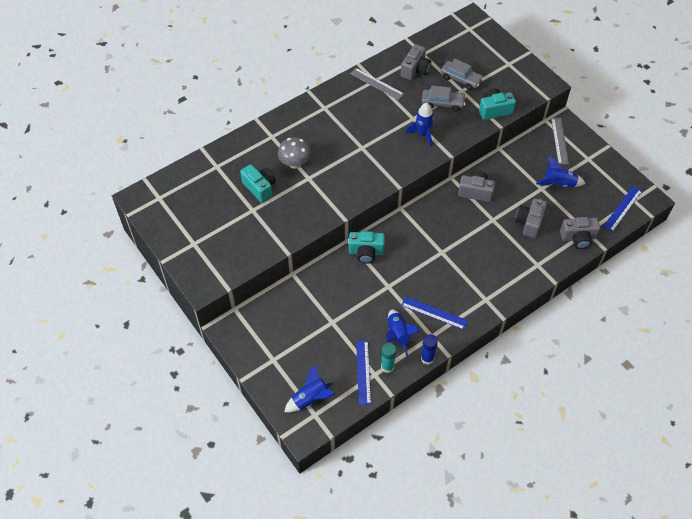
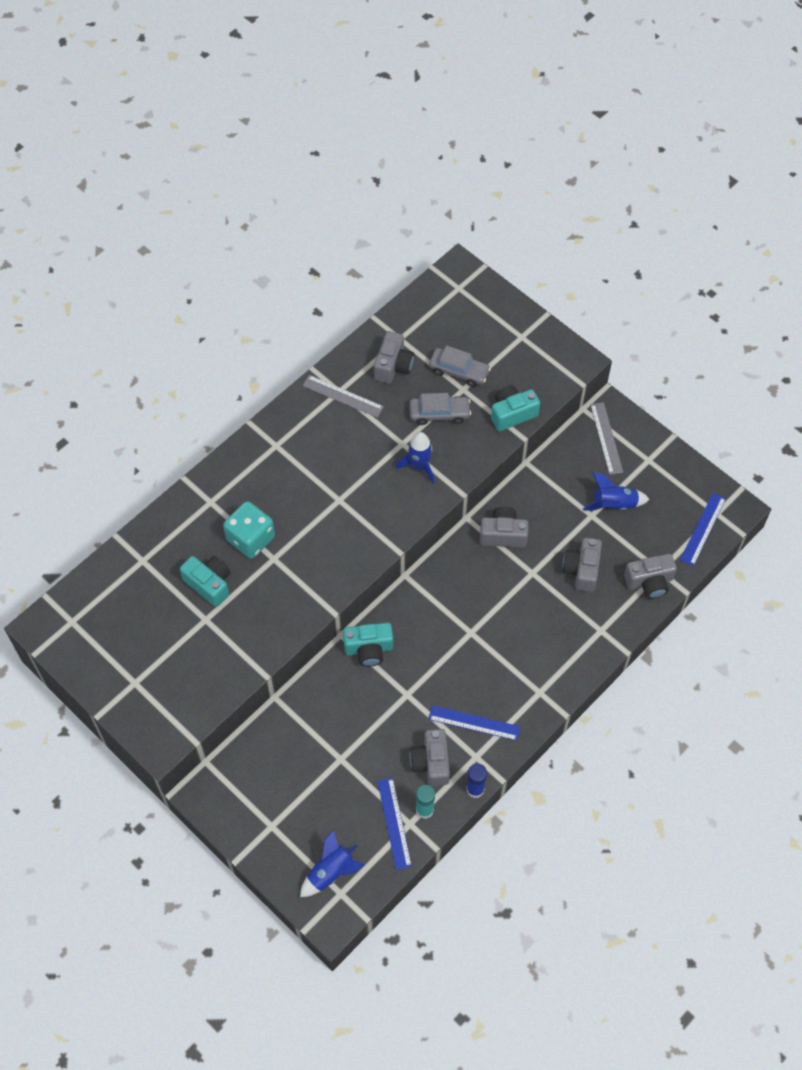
camera: 10 degrees left, 5 degrees up
(295, 163) = (250, 538): grey mushroom -> turquoise dice
(398, 335) = (431, 762): blue rocket -> grey camera

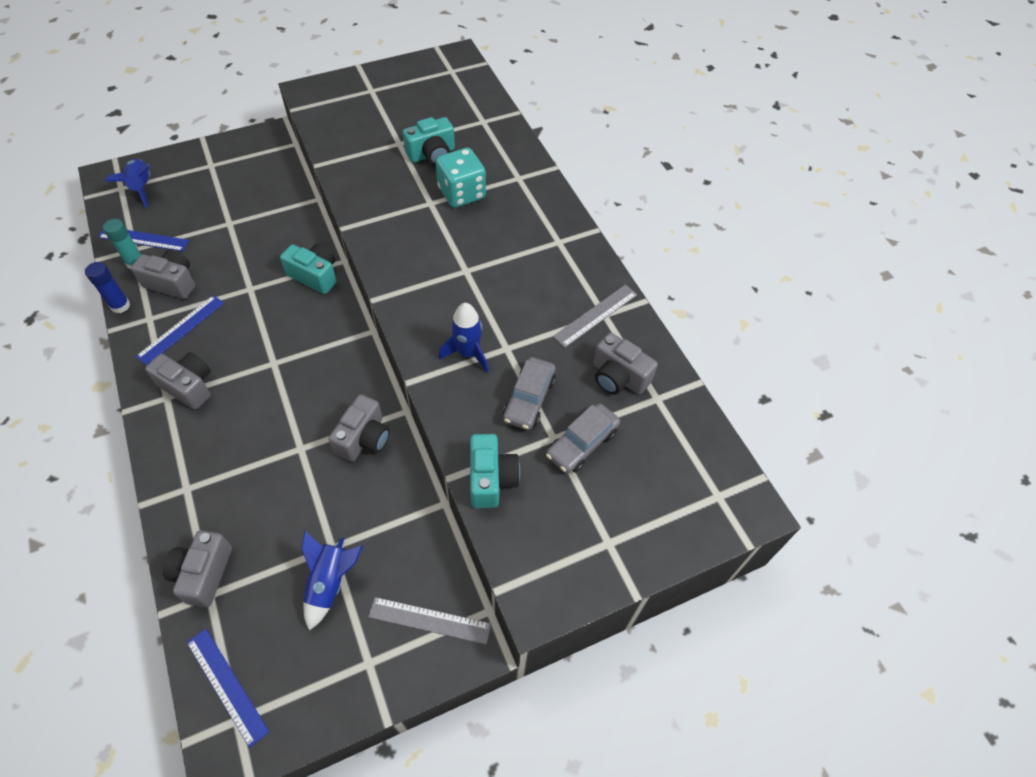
camera: 110 degrees right, 5 degrees down
(369, 649) = (315, 276): turquoise camera -> turquoise camera turned 105 degrees clockwise
(582, 570) = (269, 502): grey camera -> grey camera (188, 386)

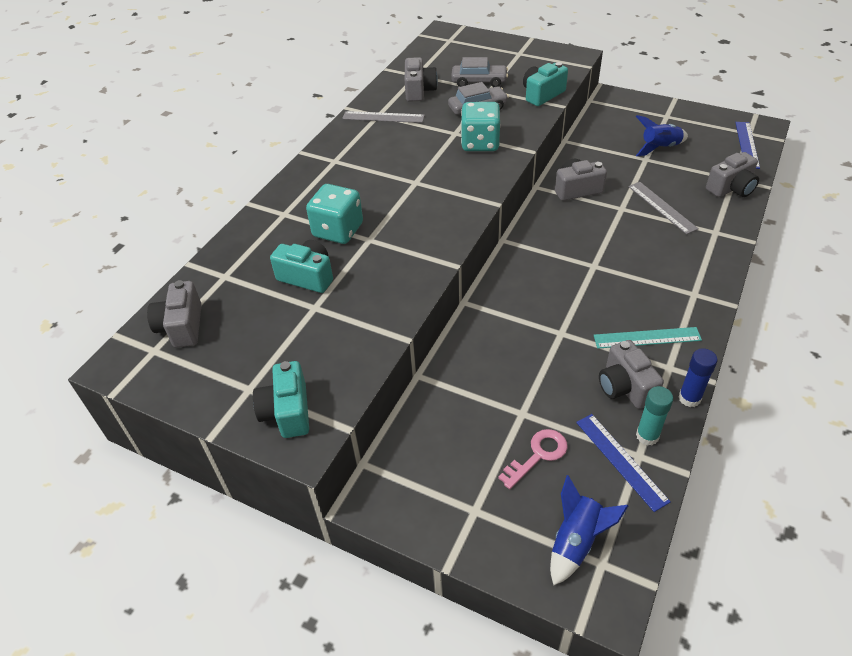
camera: 125 degrees left, 10 degrees down
(181, 329) = (647, 338): blue ruler -> turquoise ruler
(188, 386) = (671, 290): grey camera -> grey camera (182, 326)
(198, 209) = (538, 455): none -> pink key
(315, 276) = (499, 306): turquoise camera -> turquoise camera (287, 412)
(429, 620) = (622, 112): grey ruler -> grey ruler (662, 207)
(467, 353) = (480, 143): blue rocket -> turquoise dice

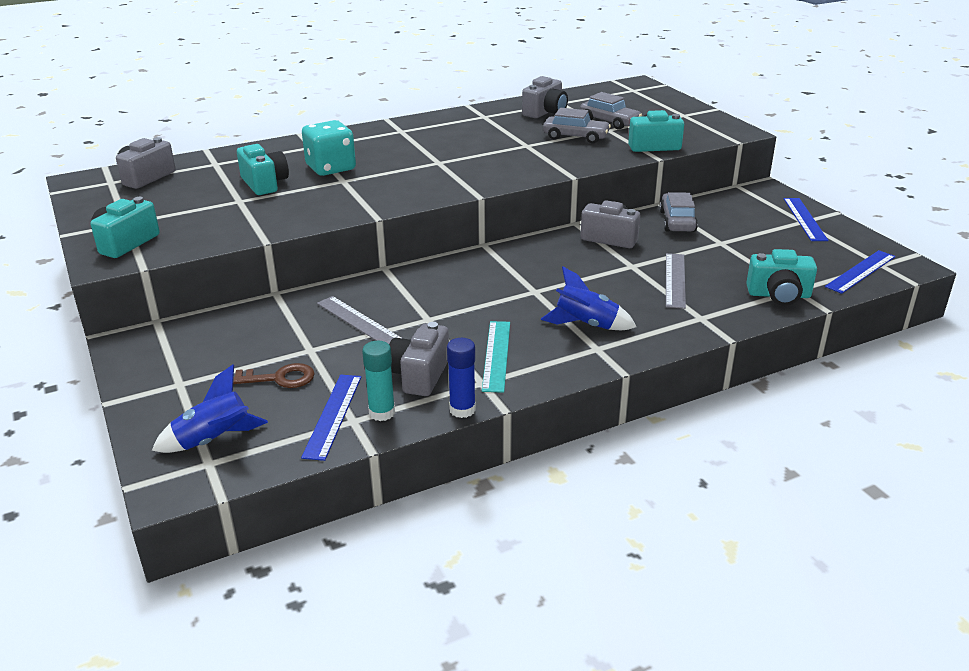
camera: 35 degrees right, 15 degrees down
(383, 117) = (485, 118): grey ruler -> grey ruler (359, 321)
(480, 143) = (536, 157): turquoise dice -> none
(538, 455) = (277, 378): pink key -> brown key
(597, 152) = (677, 221): none -> grey car
(647, 338) = (496, 355): turquoise ruler -> turquoise ruler turned 60 degrees clockwise
(659, 148) = (751, 240): blue rocket -> blue rocket (586, 324)
(665, 113) = (805, 219): none -> blue ruler
(731, 188) = (779, 295): grey camera -> turquoise camera

